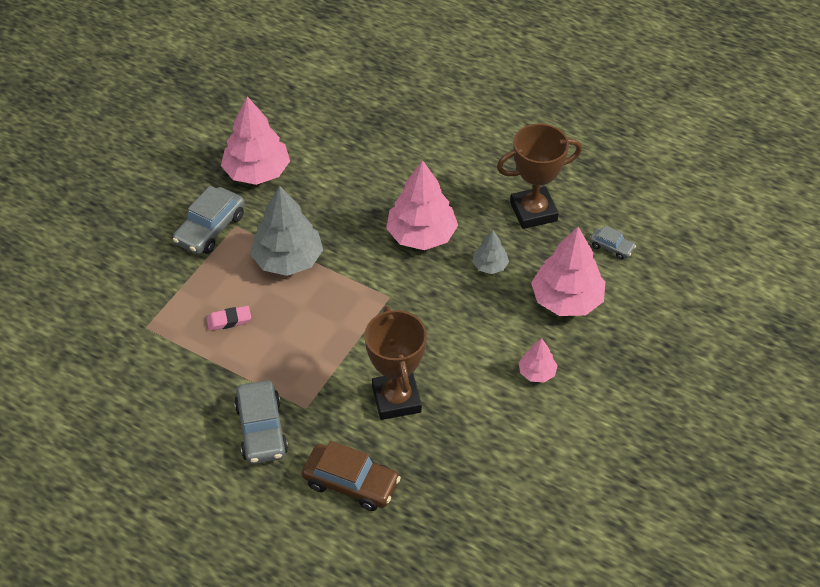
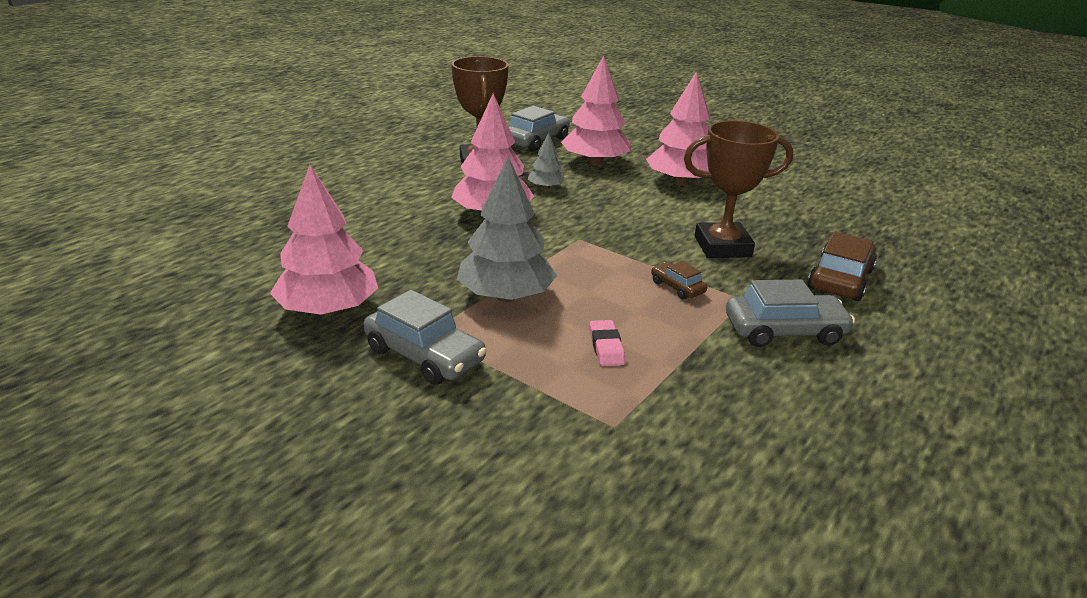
camera: 85 degrees left, 20 degrees down
(318, 363) = (677, 287): none -> brown car
(537, 372) = (680, 182): pink tree -> pink tree, size x1.98
(611, 247) = (536, 141): grey car -> grey car, size x1.85

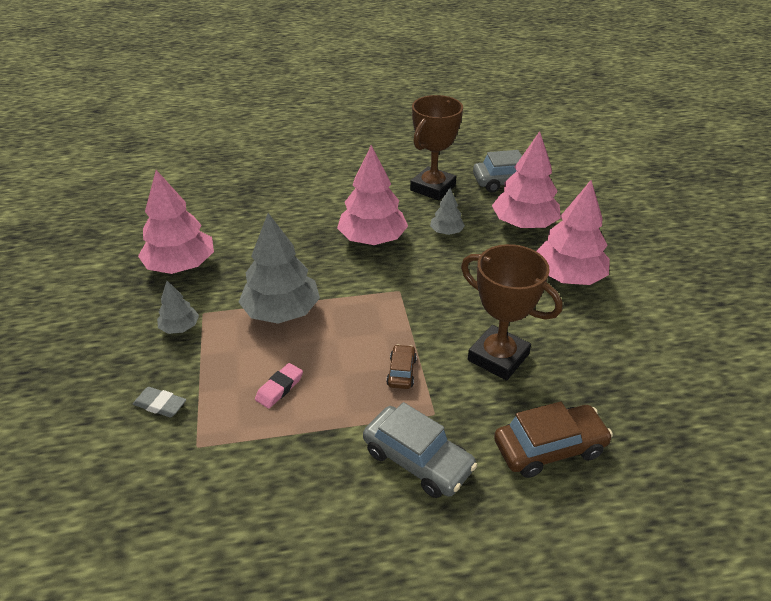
camera: 45 degrees right, 10 degrees up
(425, 355) = (180, 327): grey car -> grey tree
(521, 420) = (160, 405): none -> grey eraser

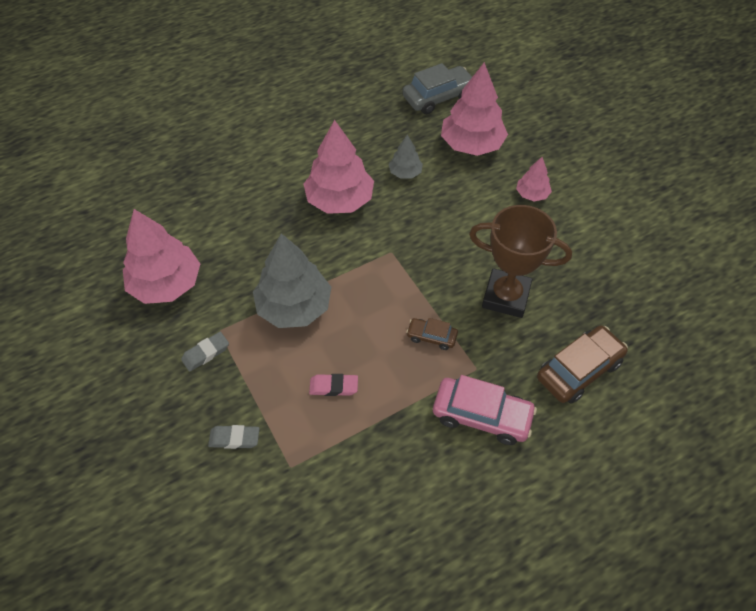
camera: 20 degrees left, 15 degrees up
(180, 327) = (206, 353): grey tree -> grey eraser
(279, 388) = (333, 387): pink eraser -> pink eraser turned 75 degrees clockwise
(401, 372) = (431, 337): brown car -> brown car turned 60 degrees counterclockwise
(418, 460) = (482, 415): grey car -> pink car
(433, 188) = (369, 122): brown trophy -> none
(568, 277) = (532, 194): pink tree -> pink tree, size x0.50

